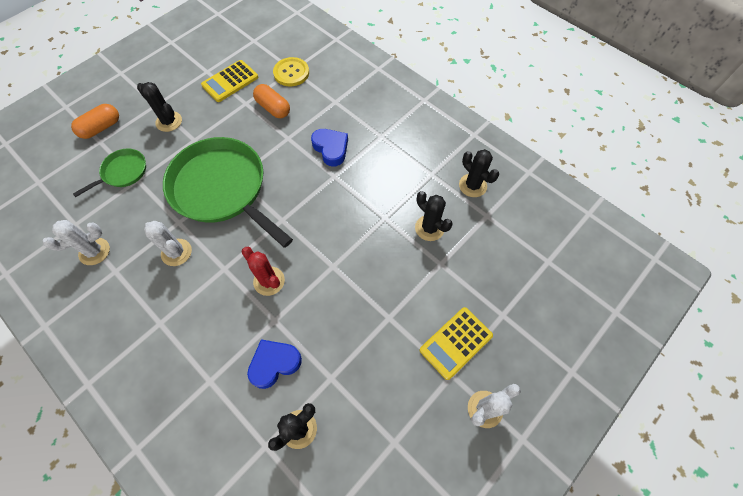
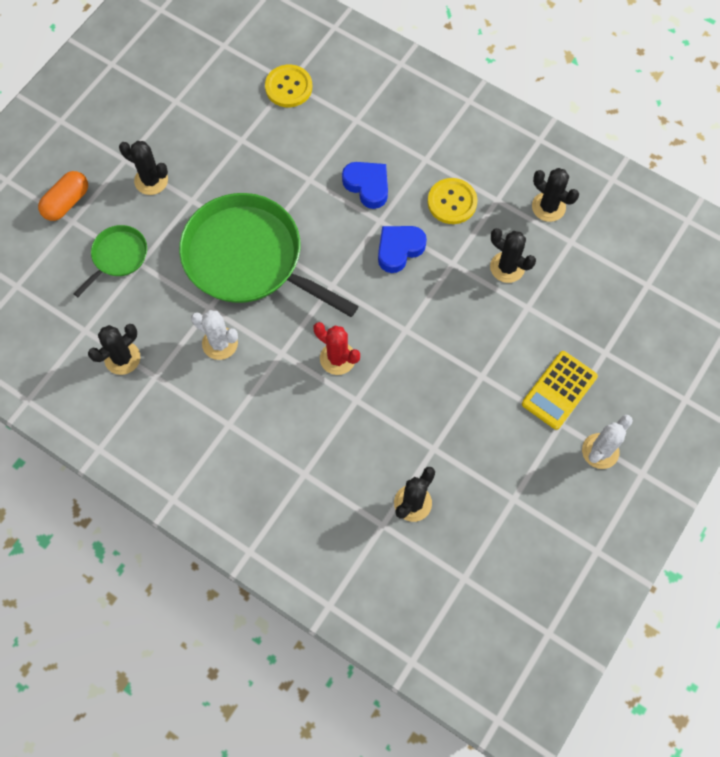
camera: 10 degrees left, 5 degrees up
(94, 251) = (122, 358): white cactus -> black cactus
(230, 81) = (212, 111): yellow calculator -> none
(273, 108) = (279, 141): orange capsule -> none
(274, 364) = (369, 444): blue heart -> blue heart (399, 249)
(395, 170) = (452, 202): none -> yellow button

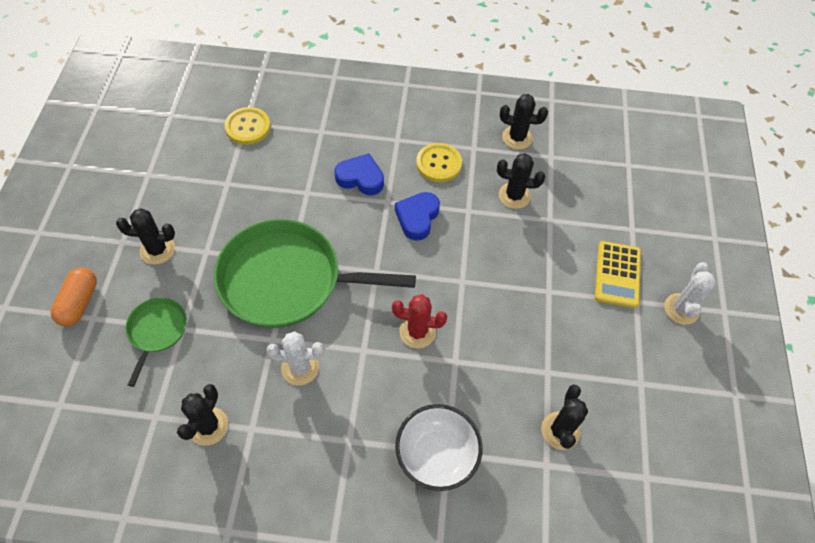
camera: 30 degrees left, 10 degrees down
(294, 471) = (436, 455): none -> white bowl

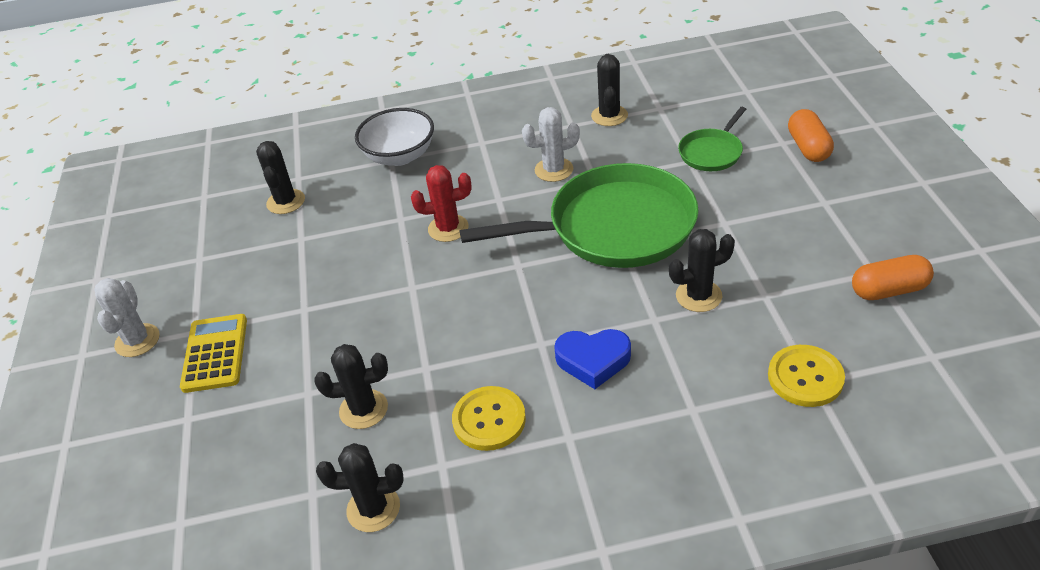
camera: 170 degrees right, 15 degrees down
(152, 160) = (888, 290): none -> orange capsule
(157, 250) = (778, 207): black cactus -> black cactus (698, 296)
(157, 331) = (711, 152): green pan -> green pan turned 45 degrees clockwise
(417, 218) = (492, 336): blue heart -> none

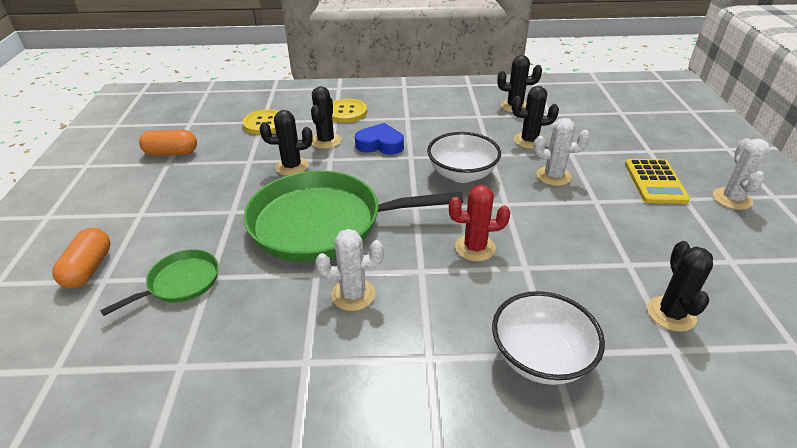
camera: 175 degrees left, 5 degrees down
(344, 341) = (553, 176): none -> white cactus
(465, 323) = (462, 174): none -> white bowl
(489, 420) = (450, 128): yellow button -> yellow button (346, 112)
(609, 116) = (250, 367): black cactus -> black cactus (326, 141)

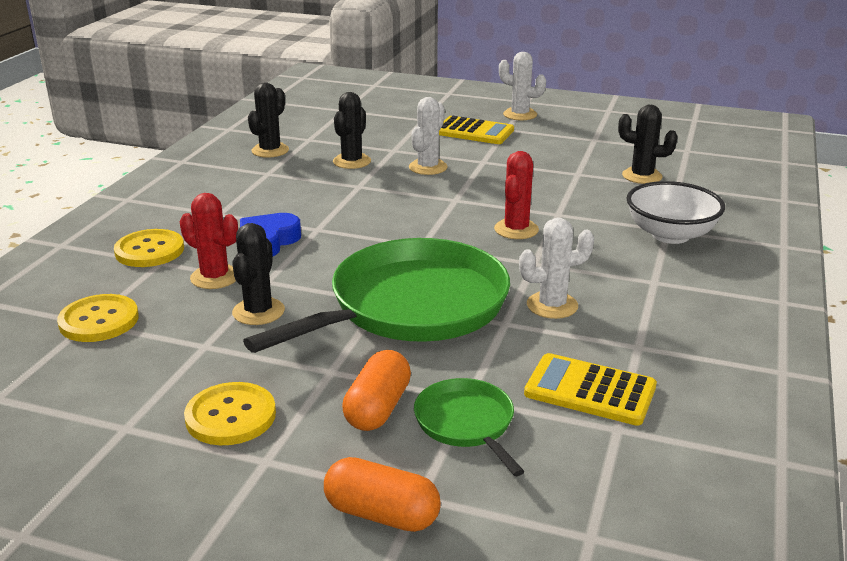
camera: 70 degrees left, 10 degrees down
(171, 153) = (92, 422): orange capsule -> orange capsule (378, 408)
(180, 190) = (230, 416): none -> yellow button
(230, 340) = (590, 390): none -> yellow calculator
(323, 223) = (411, 306): green pan -> green pan turned 150 degrees counterclockwise
(326, 141) = (215, 277): black cactus -> red cactus
(353, 295) = (552, 305): white cactus -> white cactus turned 60 degrees clockwise
(462, 174) = (383, 208): white bowl -> none

